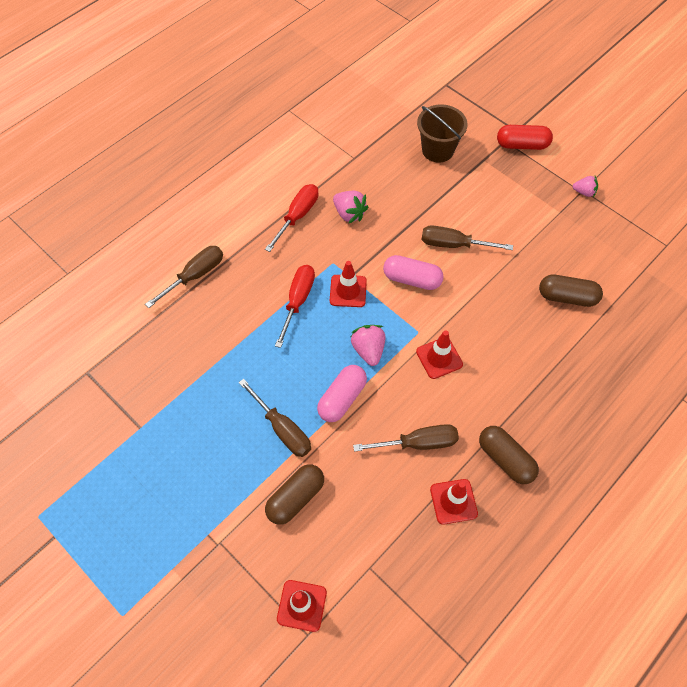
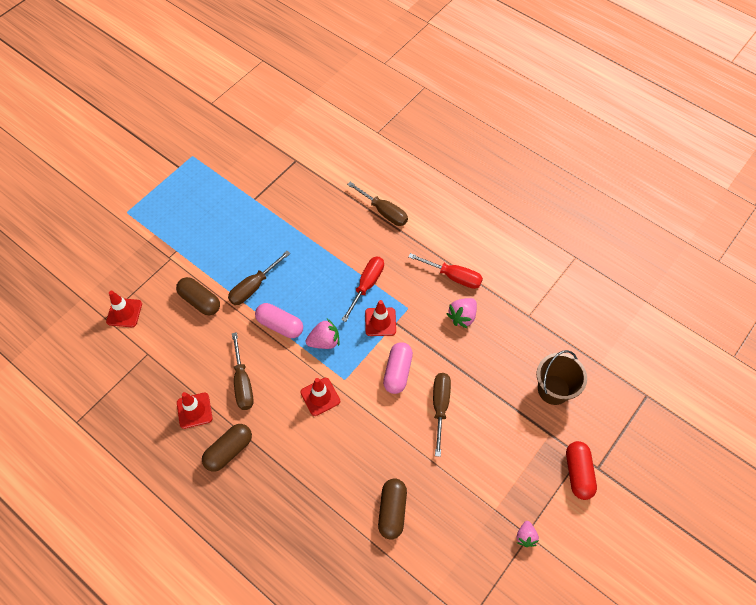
camera: 85 degrees right, 0 degrees up
(298, 301) = (366, 285): red screwdriver -> red screwdriver turned 75 degrees counterclockwise

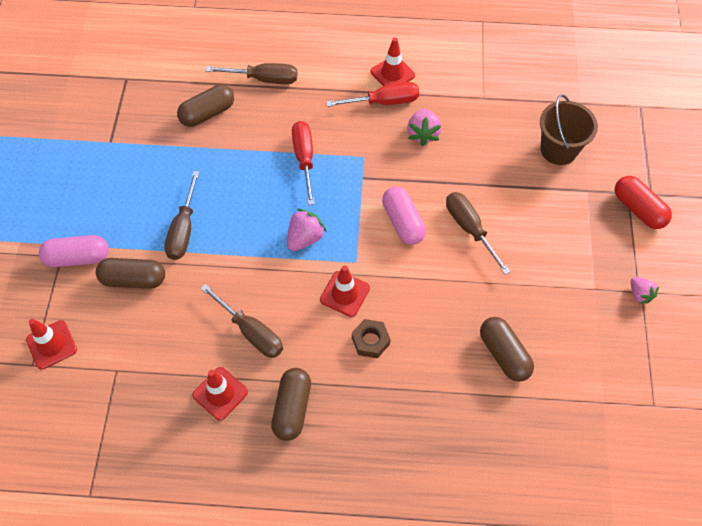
camera: 35 degrees left, 0 degrees up
(280, 325) = (244, 251): pink capsule -> pink capsule (78, 258)
(311, 440) = (370, 341): none -> brown nut
(328, 215) = (208, 113): none -> brown capsule
(380, 322) = (347, 185): red traffic cone -> red traffic cone (392, 73)

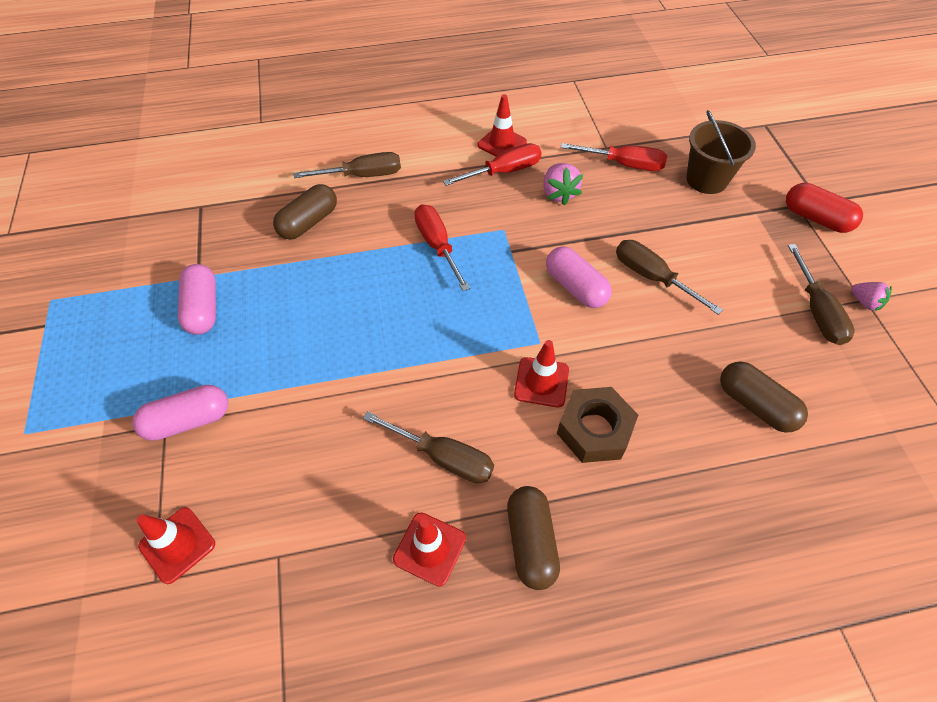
camera: 15 degrees left, 5 degrees down
(108, 170) = (203, 308): none -> pink capsule
(133, 279) = (270, 430): brown capsule -> none
(183, 229) = (318, 354): brown screwdriver -> brown screwdriver (816, 311)
(305, 238) = (470, 330): pink strawberry -> none
(370, 341) = (594, 430): brown nut -> brown nut, size x1.55
(491, 118) = (623, 164): none -> red screwdriver

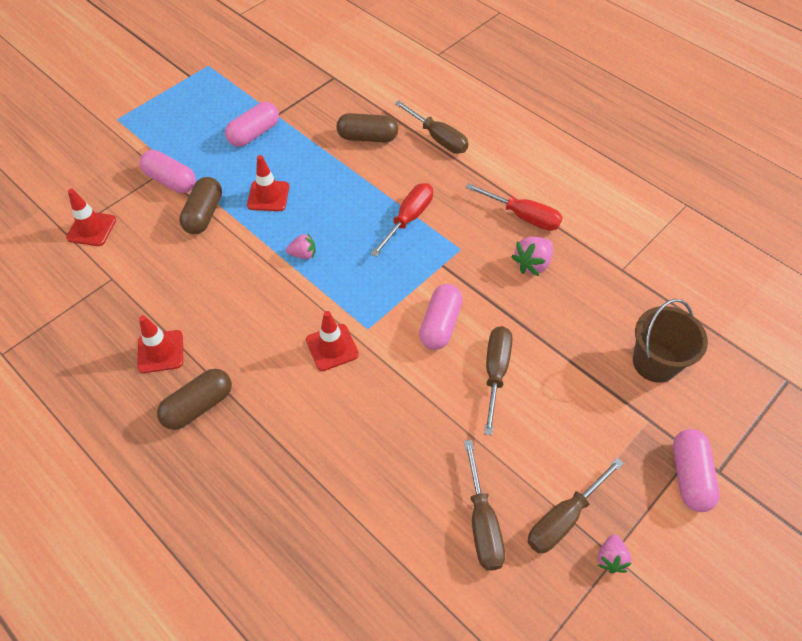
camera: 55 degrees right, 0 degrees up
(408, 348) = (303, 254): none -> pink strawberry
(443, 457) = (230, 322): brown screwdriver -> brown screwdriver (482, 522)
(502, 143) = (554, 198): red traffic cone -> red traffic cone (268, 196)
(594, 430) = (313, 401): brown nut -> none
(623, 164) = (612, 291): red screwdriver -> none
(755, 405) = (417, 505): brown capsule -> brown capsule (204, 214)
(816, 218) = (689, 476): red capsule -> pink capsule

